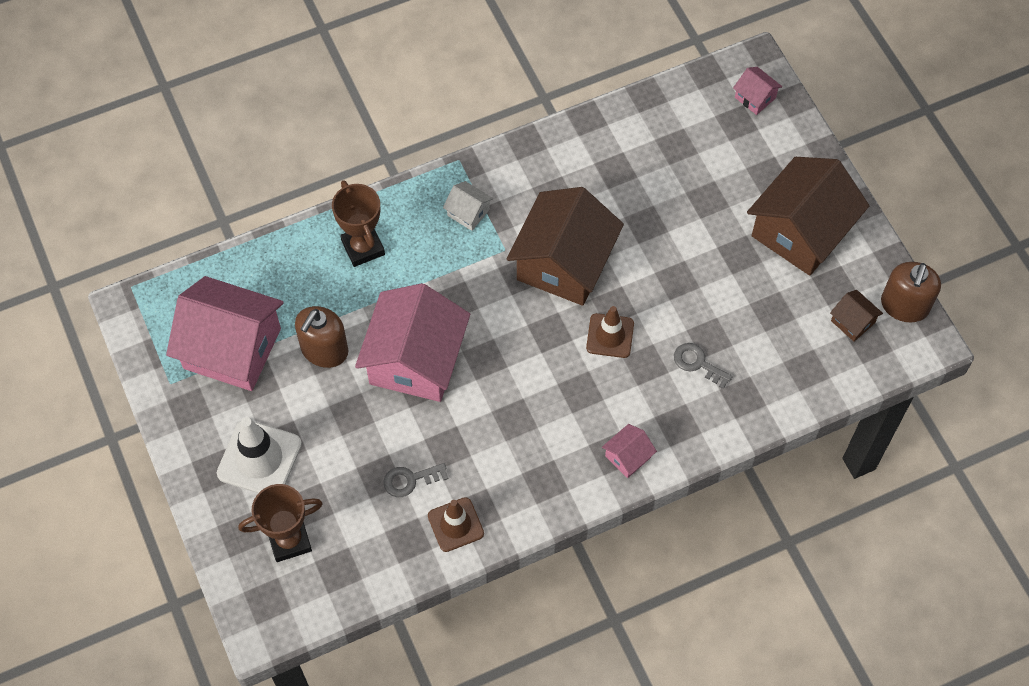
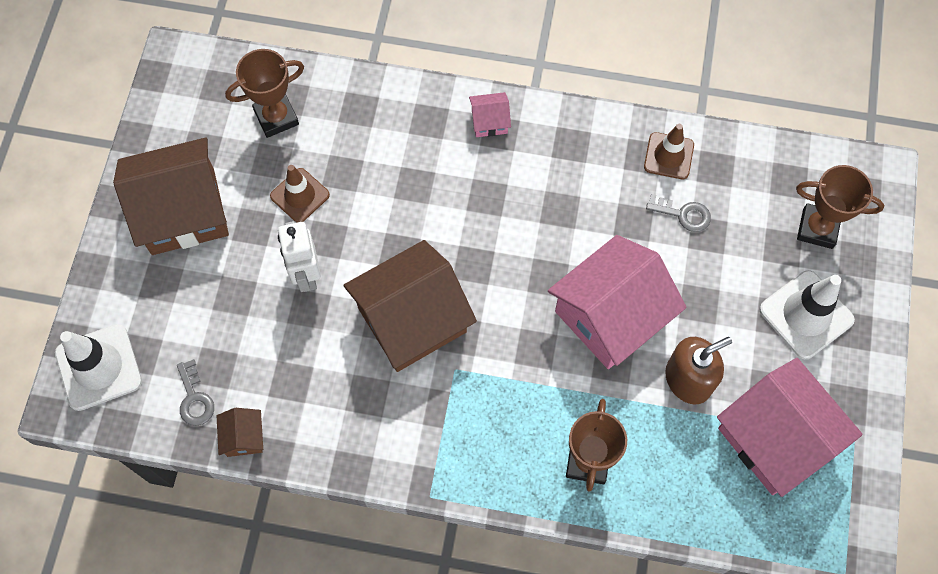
camera: 145 degrees left, 5 degrees up
(468, 212) = (461, 431): white house -> none
(610, 336) = (424, 227): brown traffic cone -> brown traffic cone (300, 195)
(668, 245) = (306, 275): none -> white robot
(698, 363) = (371, 157): grey key -> grey key (194, 398)
(755, 97) = (98, 367): pink house -> white traffic cone
(801, 347) = (276, 117): none -> brown trophy
(852, 322) = (216, 110): brown house -> brown house (243, 437)
(904, 305) = (163, 96): brown soap dispenser -> none

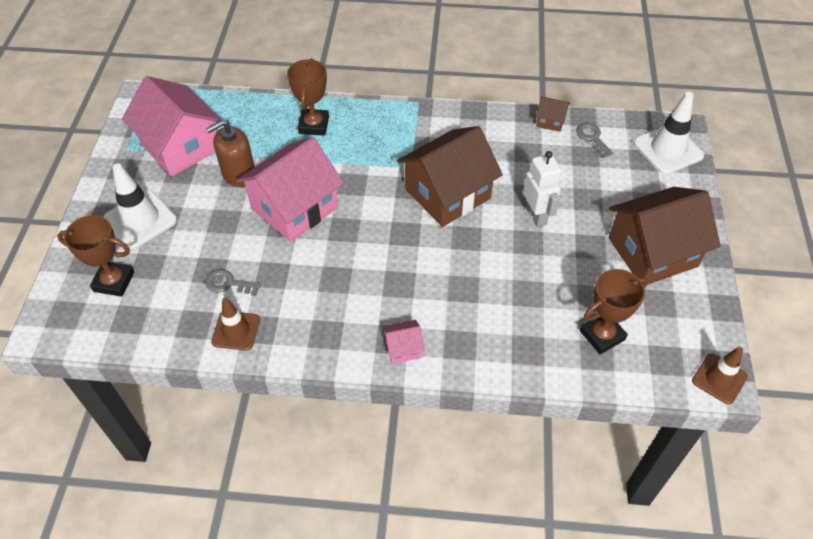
camera: 175 degrees right, 15 degrees down
(243, 437) = (550, 121): brown house -> brown house turned 60 degrees counterclockwise
(300, 195) = (559, 272): brown traffic cone -> brown traffic cone (719, 379)

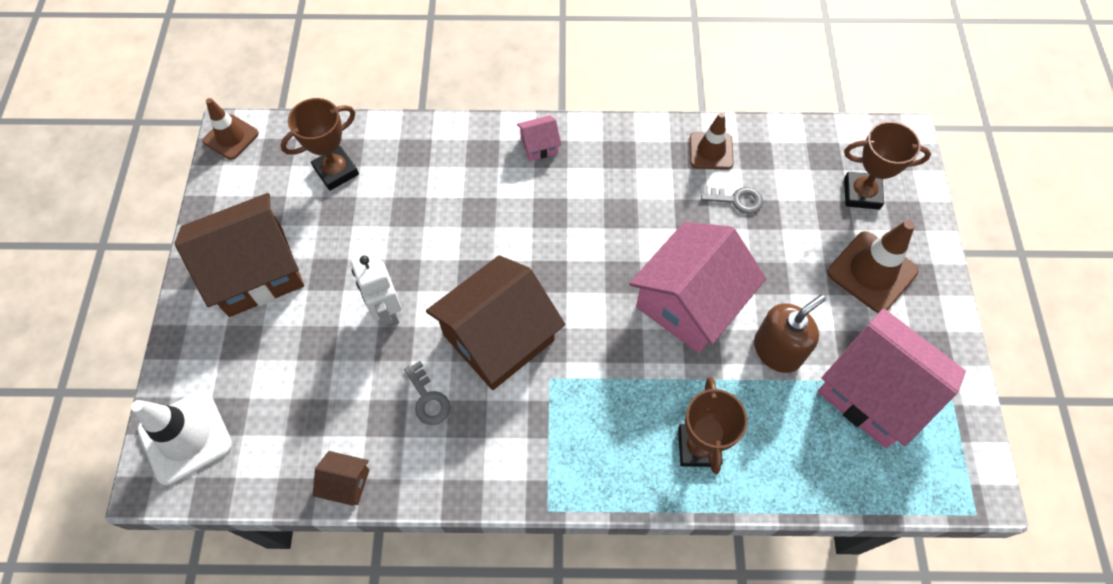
camera: 175 degrees right, 10 degrees up
(140, 220) = (872, 272): white traffic cone -> brown traffic cone
(592, 138) = (290, 452): grey key -> grey key (428, 399)

